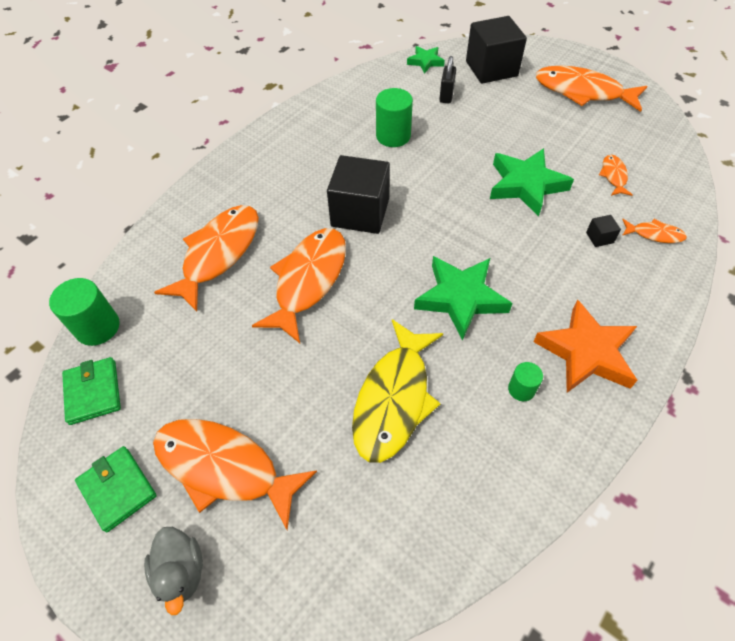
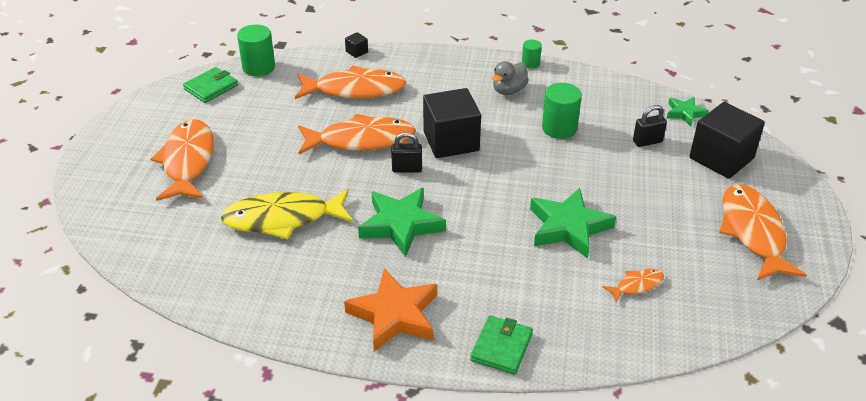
camera: 60 degrees right, 15 degrees down
(118, 489) = (152, 126): green wallet -> green wallet (501, 347)
(181, 571) = (114, 172): grey duck -> grey duck (509, 90)
(379, 261) = (407, 169): none -> black padlock
(521, 389) = (332, 284): green cylinder -> green cylinder (530, 63)
(599, 237) = (539, 294): black cube -> black cube (357, 52)
(654, 234) = (576, 333): orange fish -> none

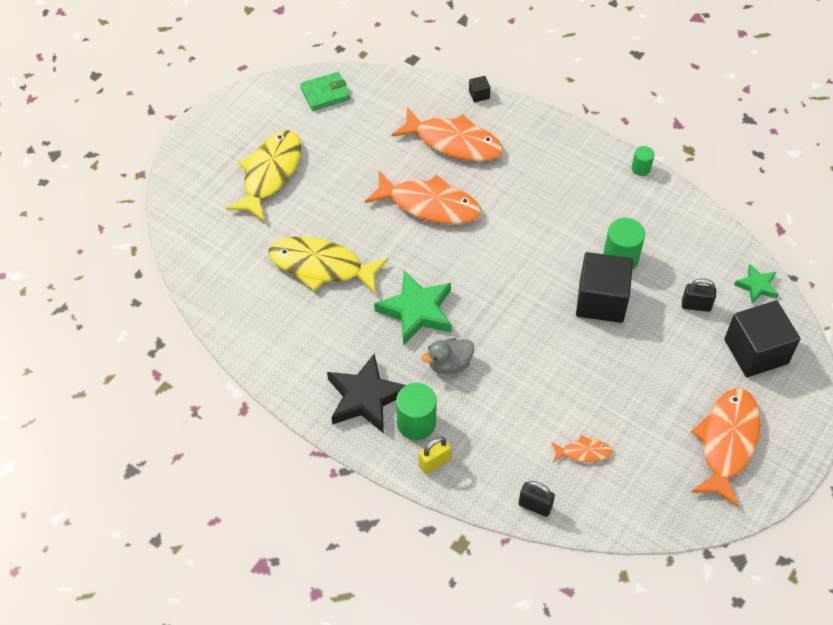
camera: 25 degrees right, 15 degrees up
(188, 161) = (270, 174): orange fish -> yellow fish
(259, 67) = (378, 83): green cylinder -> green cylinder (416, 423)
(394, 315) = (365, 397): orange star -> black star
(407, 169) = (453, 252): black padlock -> black padlock (535, 506)
(451, 141) = (510, 236): black cube -> black cube (601, 300)
(501, 347) = (434, 463): green wallet -> yellow padlock
(509, 90) = (599, 195): grey duck -> grey duck (449, 364)
(568, 227) = (561, 370): green star -> none

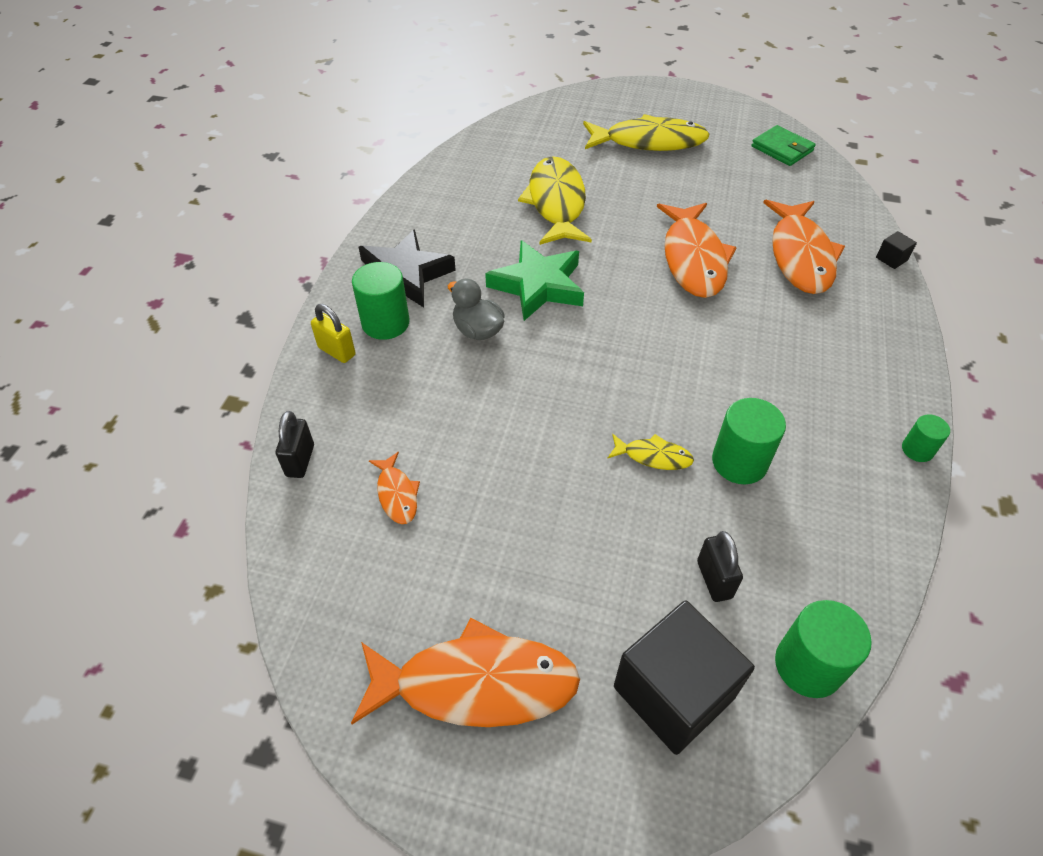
camera: 70 degrees right, 5 degrees down
(601, 300) = (653, 456): black cube -> yellow fish
(757, 286) = (808, 665): green star -> green cylinder

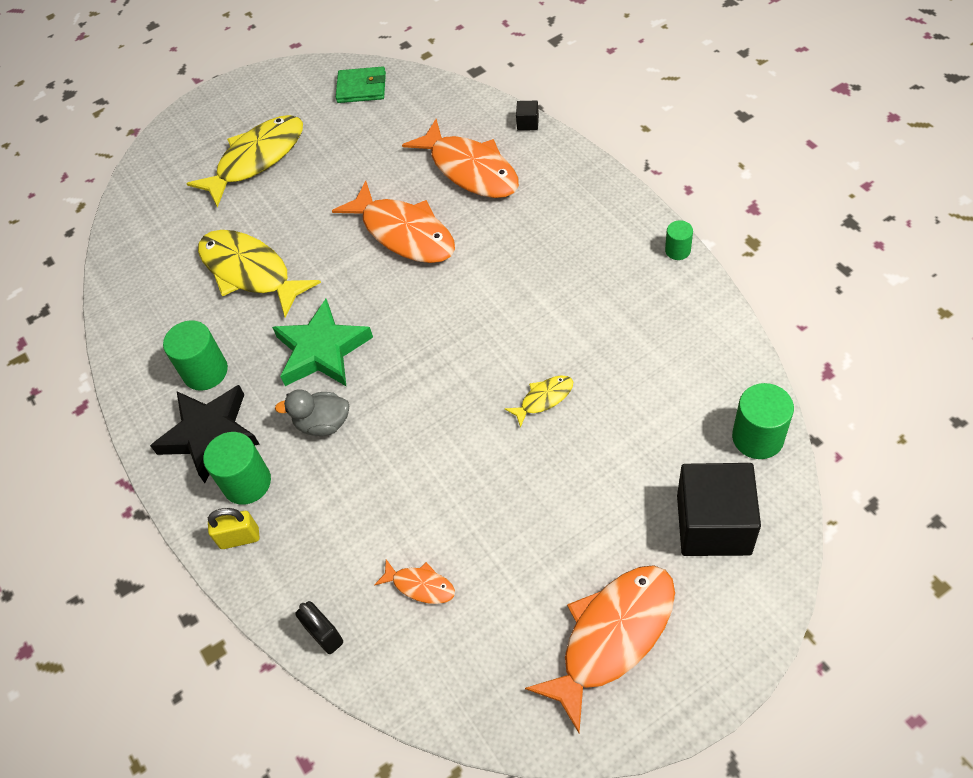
camera: 40 degrees left, 5 degrees up
(714, 579) = (662, 439): black padlock -> none
(739, 462) = (595, 353): green cylinder -> green cylinder (205, 371)

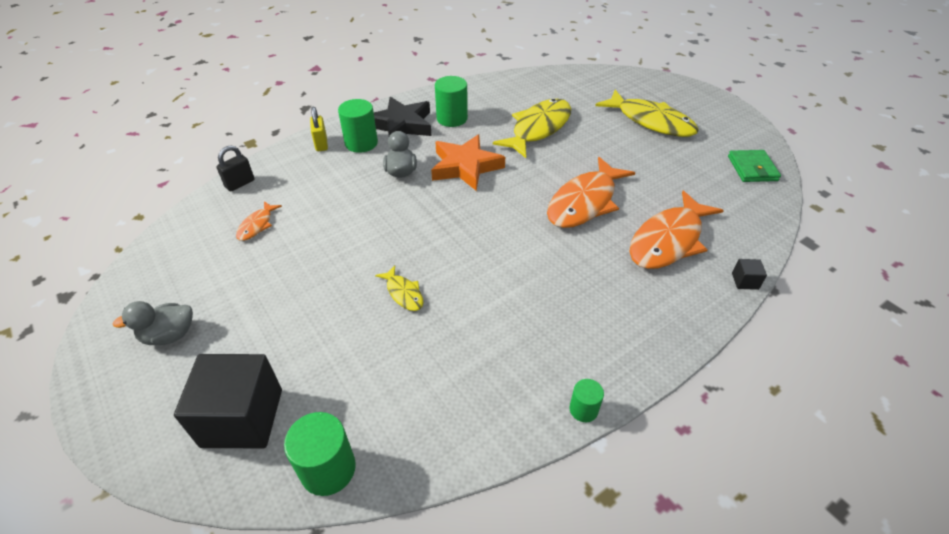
camera: 80 degrees right, 10 degrees down
(322, 350) = (465, 166): green star -> orange star
(612, 636) = (169, 335): orange fish -> grey duck

